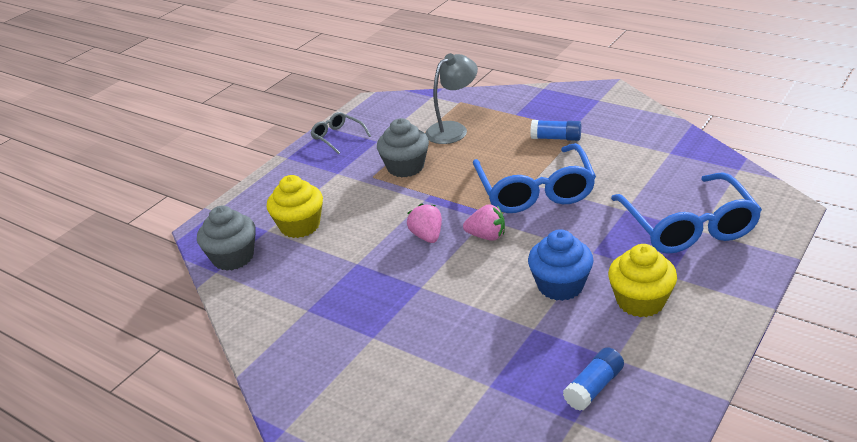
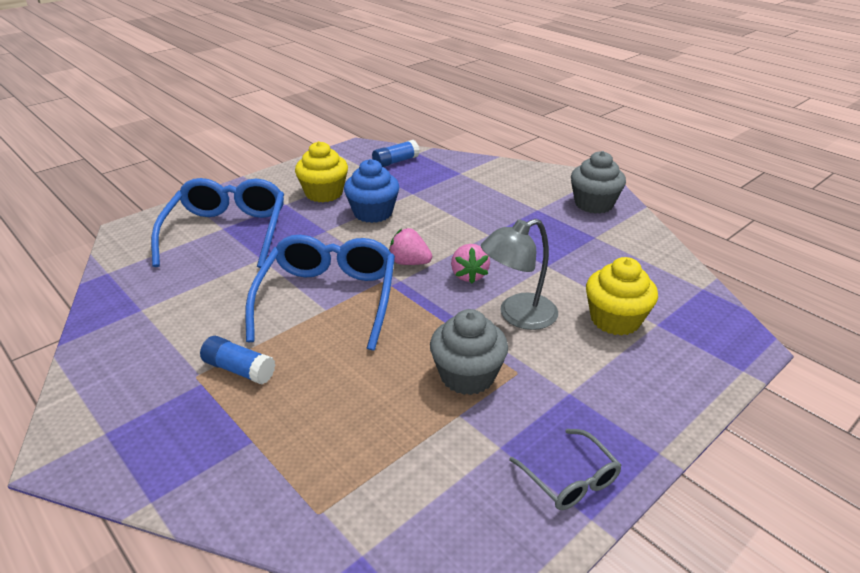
camera: 170 degrees left, 0 degrees up
(233, 257) = (689, 299): grey cupcake -> grey cupcake (593, 204)
(453, 129) = (368, 435): grey lamp -> grey lamp (517, 316)

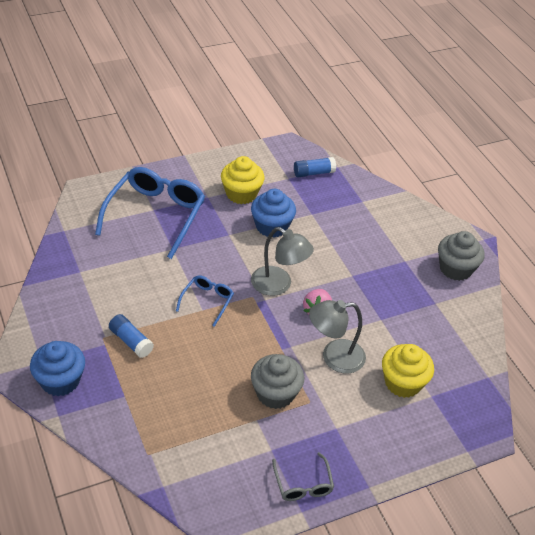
camera: 15 degrees right, 10 degrees up
(142, 450) = (60, 381): none -> blue cupcake
(328, 299) = (207, 301): blue glasses -> blue glasses, size x0.48
(409, 262) = (278, 285): pink strawberry -> grey lamp

